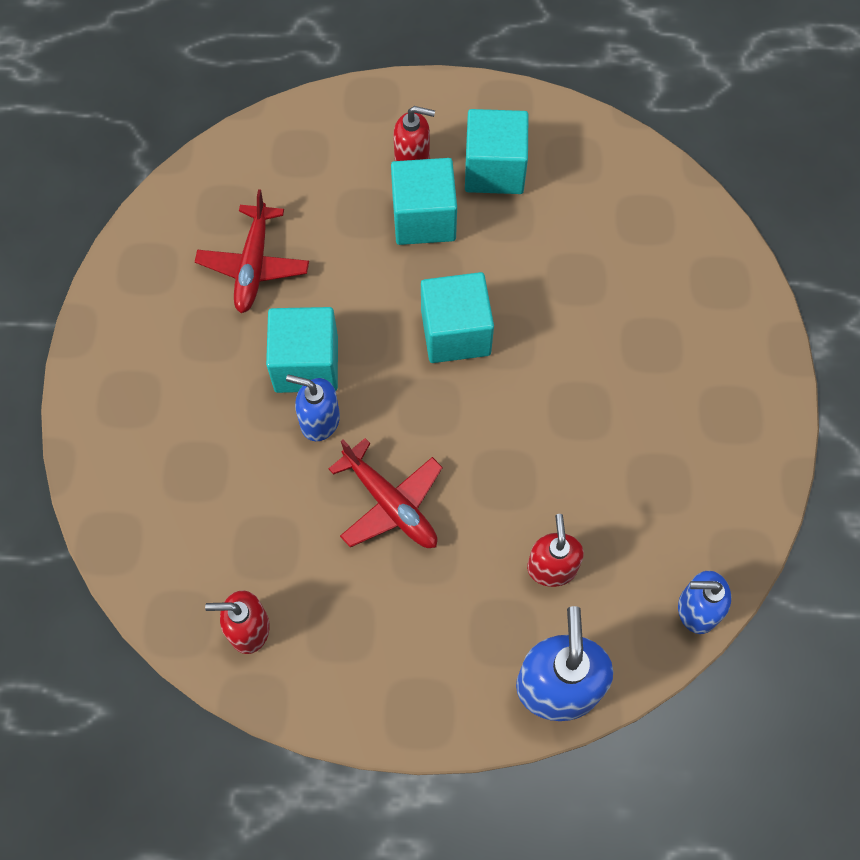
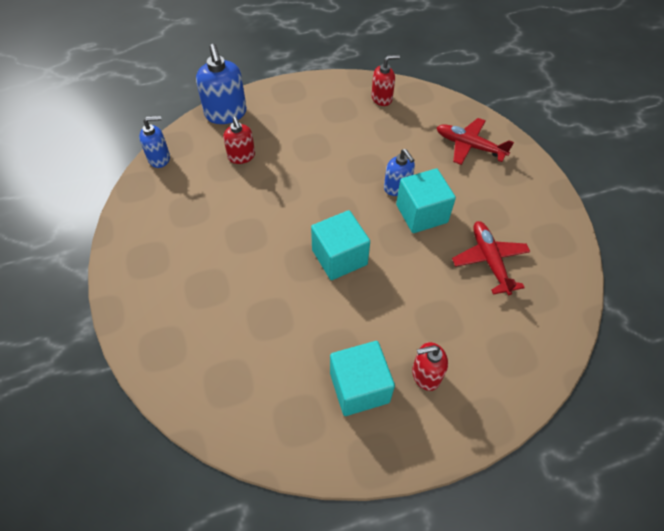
camera: 160 degrees right, 10 degrees down
(319, 421) = (397, 187): blue soap dispenser -> blue soap dispenser turned 60 degrees clockwise
(390, 503) = (338, 161): red plane -> red plane (469, 146)
(424, 218) = (395, 329): turquoise cube -> none

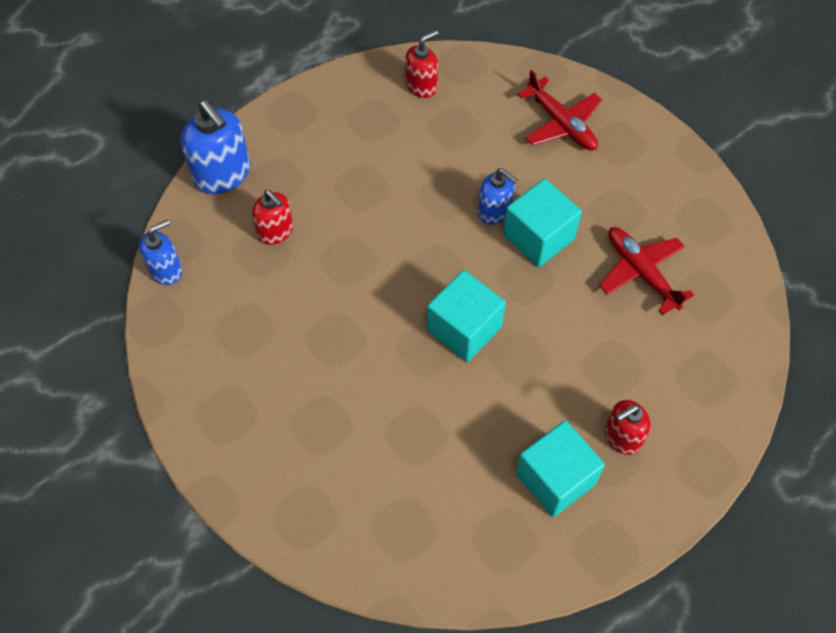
camera: 20 degrees left, 5 degrees up
(469, 146) = (561, 123): red plane -> red plane turned 135 degrees counterclockwise

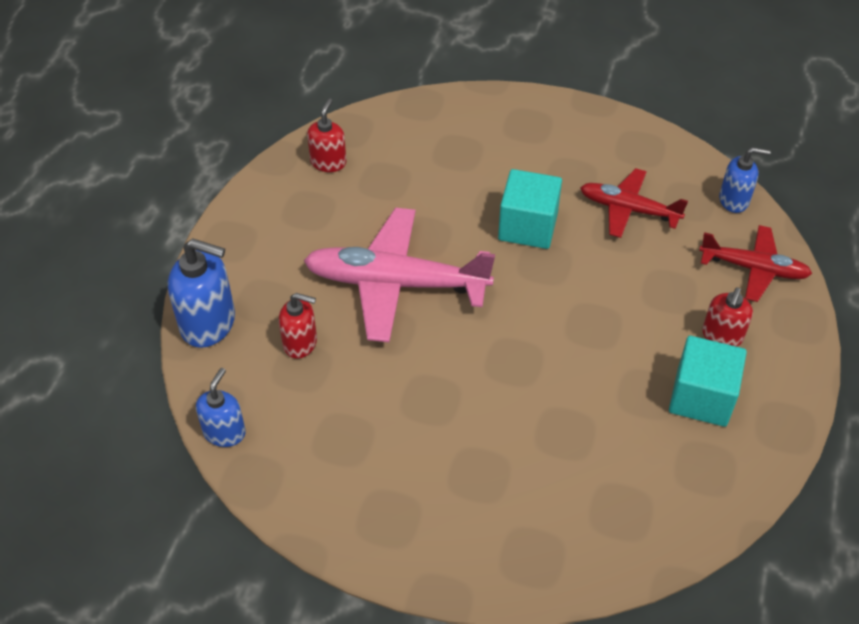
camera: 35 degrees left, 10 degrees down
(389, 225) = (396, 284): none -> pink plane
(464, 329) = (531, 328): turquoise cube -> none
(495, 211) = (475, 226): blue soap dispenser -> blue soap dispenser (734, 200)
(561, 123) = (470, 133): red plane -> red plane (753, 268)

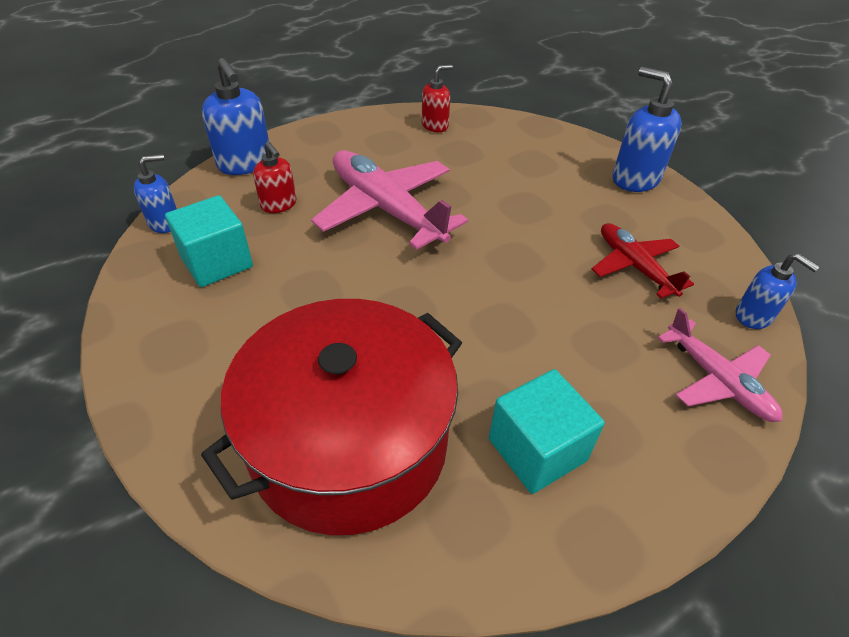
camera: 40 degrees right, 5 degrees down
(528, 226) = (530, 231): turquoise cube -> turquoise cube (217, 262)
(552, 118) = (635, 179): none -> blue soap dispenser
(593, 482) = (349, 443): none -> red pot
(722, 336) = (619, 413): red soap dispenser -> none
(753, 268) = (716, 380): red plane -> pink plane

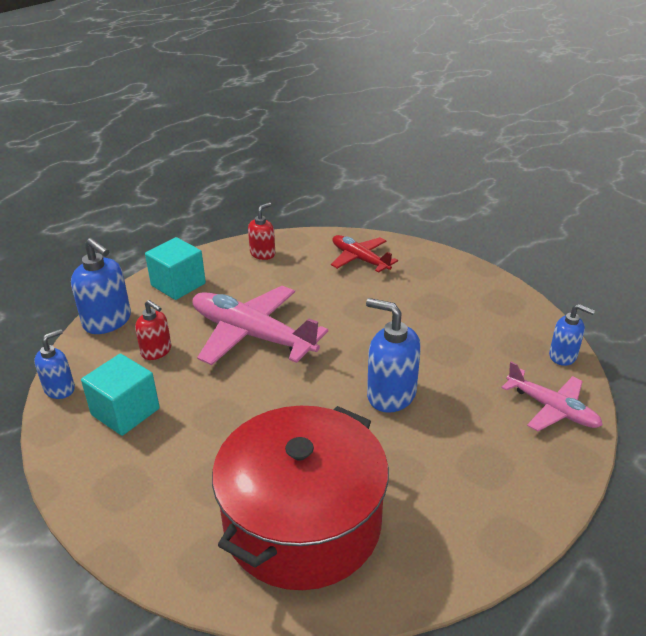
camera: 15 degrees left, 10 degrees down
(537, 450) = (443, 490): turquoise cube -> turquoise cube (178, 284)
(635, 179) = (443, 267): blue soap dispenser -> blue soap dispenser (391, 394)
(635, 267) = (467, 338): red plane -> red plane (360, 259)

